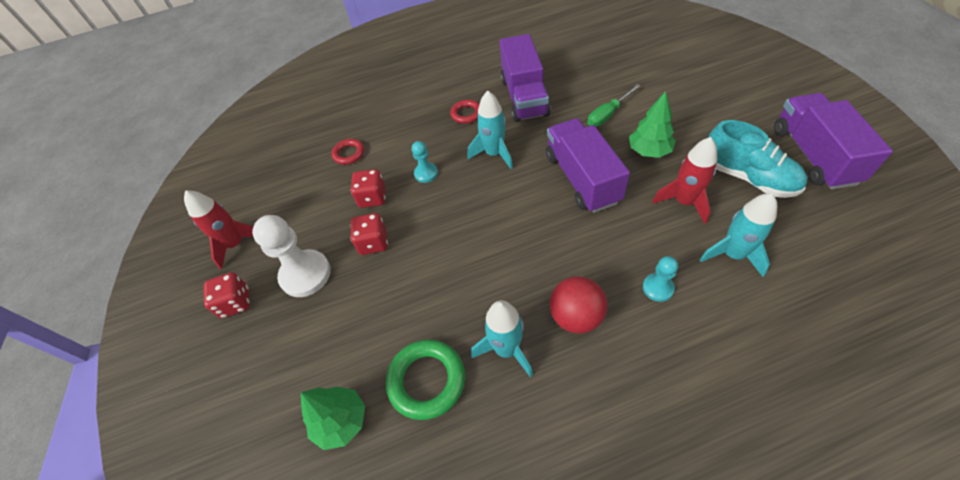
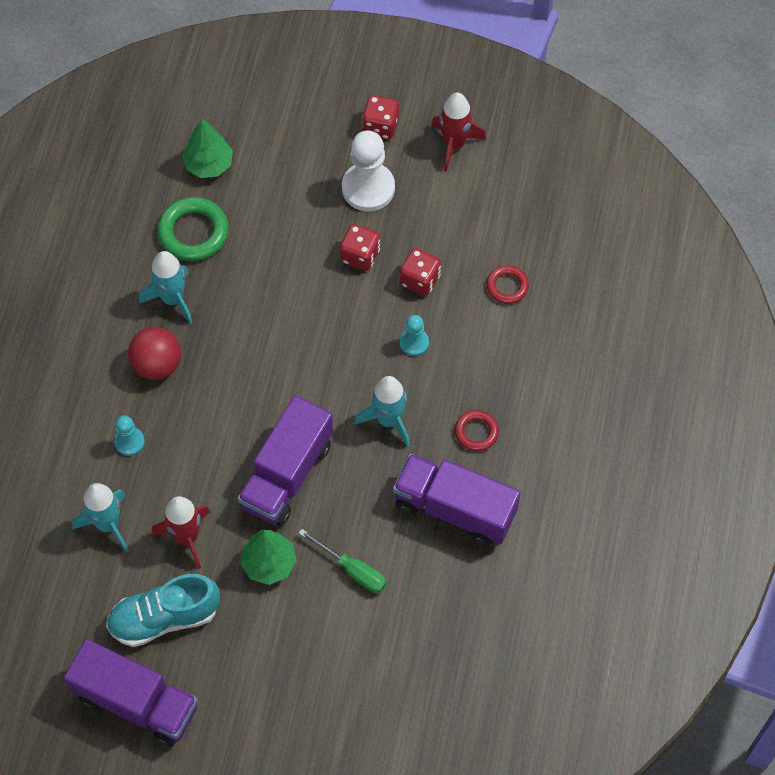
camera: 115 degrees right, 10 degrees up
(581, 179) = (287, 474): purple truck -> purple truck turned 105 degrees clockwise
(608, 114) = (352, 570): green screwdriver -> green screwdriver turned 135 degrees clockwise

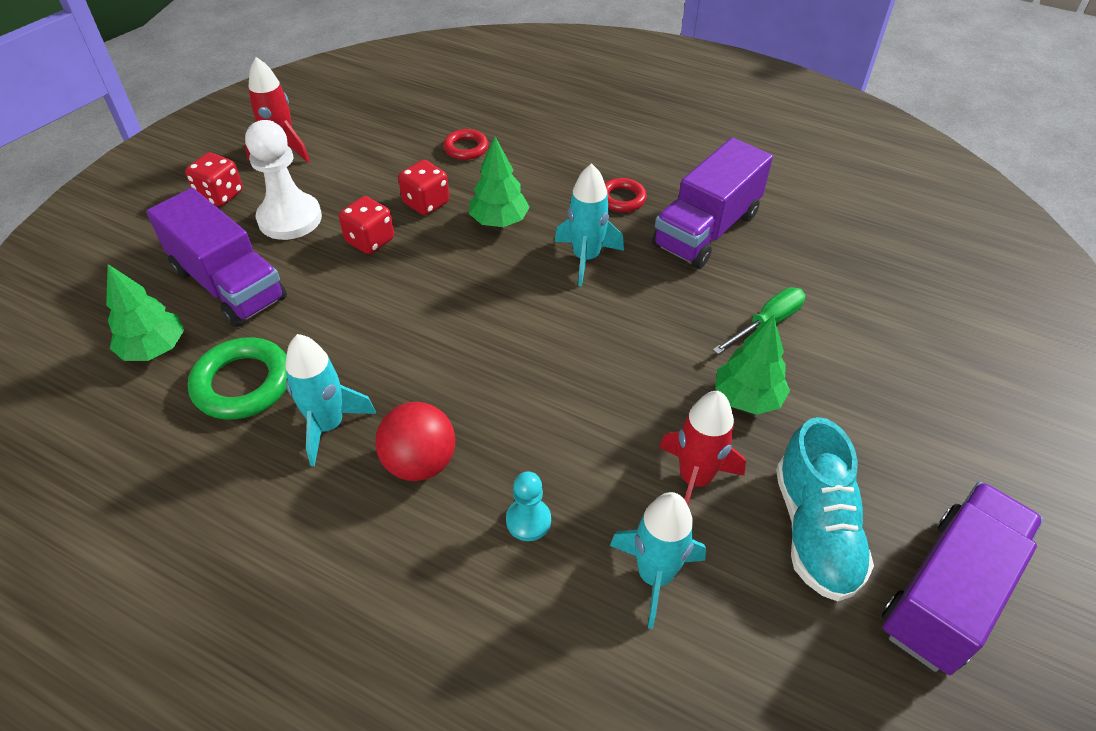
camera: 75 degrees left, 15 degrees down
(287, 474) = (629, 357): purple truck -> purple truck (229, 284)
(414, 343) = (499, 221): turquoise pawn -> green tree

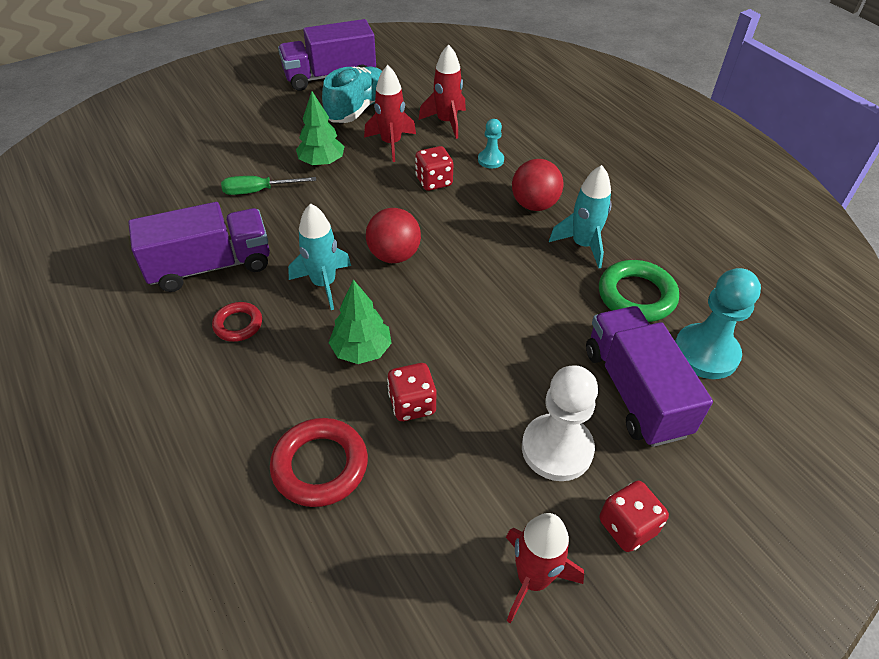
camera: 150 degrees left, 0 degrees up
(154, 349) = (705, 353): green tree -> turquoise pawn
(370, 241) = (489, 382): red dice -> red dice (434, 181)
(466, 148) = (320, 466): red ring -> red ring, size x1.68
(544, 315) = (394, 255): none -> red ball
(655, 575) = (446, 122): turquoise rocket -> red rocket

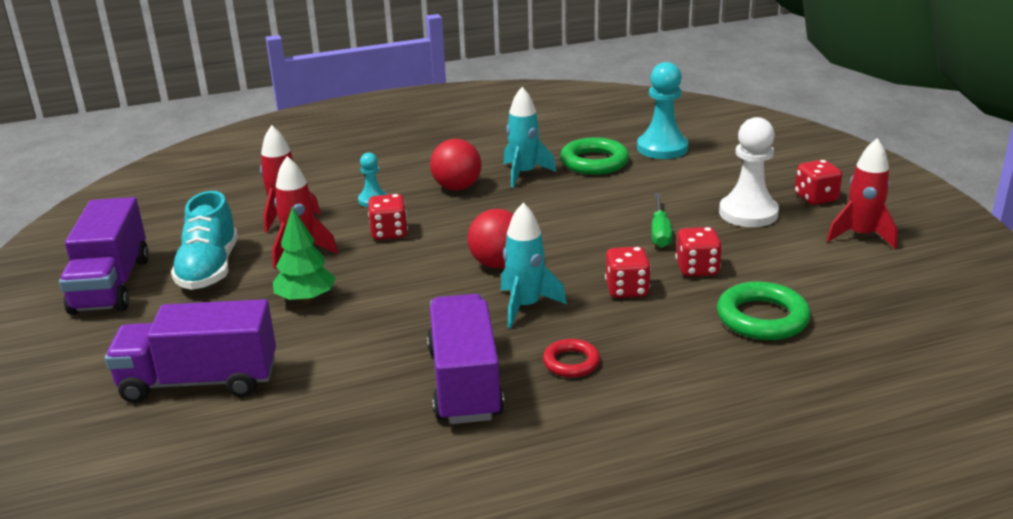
camera: 75 degrees left, 20 degrees down
(258, 191) = (335, 346): green screwdriver -> green screwdriver (660, 232)
(320, 466) = (762, 318): red ring -> green ring
(357, 109) = (209, 269): turquoise shoe -> turquoise shoe turned 135 degrees counterclockwise
(361, 350) = (627, 290): green tree -> red dice
(634, 391) = (695, 178): purple truck -> purple truck (199, 381)

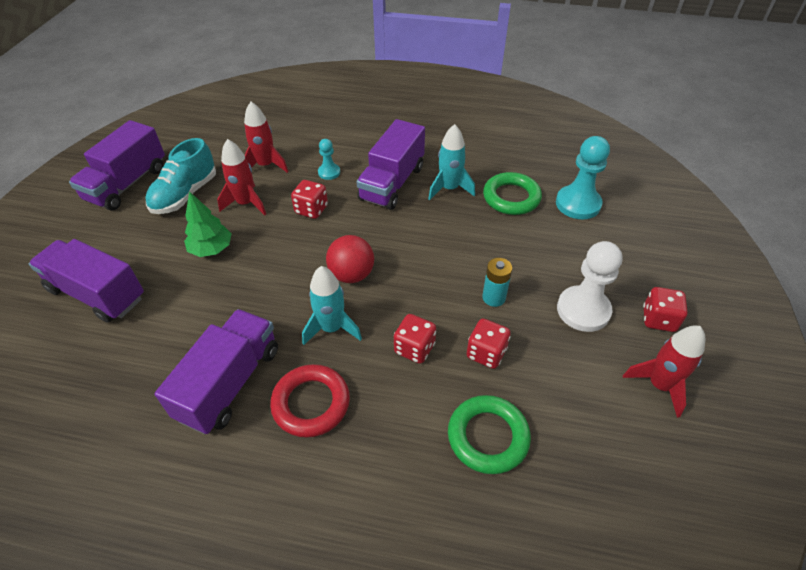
camera: 30 degrees right, 20 degrees up
(457, 187) = (392, 183): red ball -> purple truck
(571, 362) = (311, 403): red ring -> red ring, size x1.68
(660, 232) = (493, 297): green screwdriver -> turquoise battery

